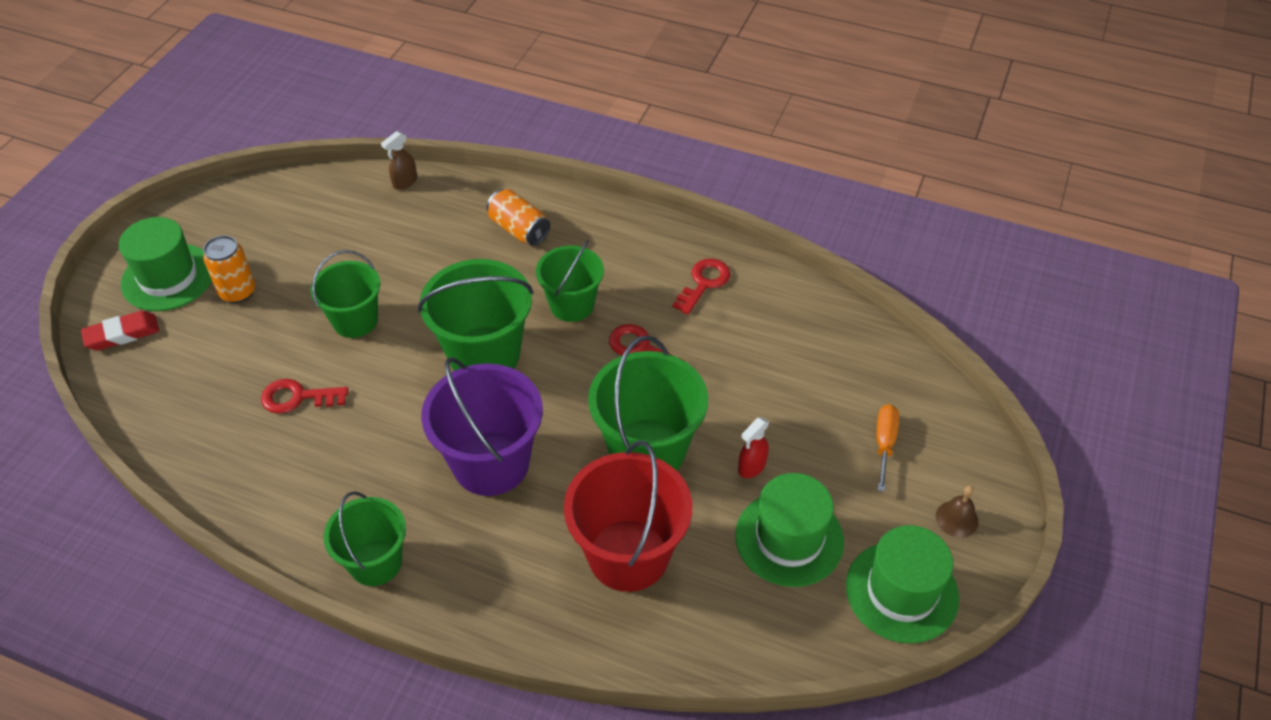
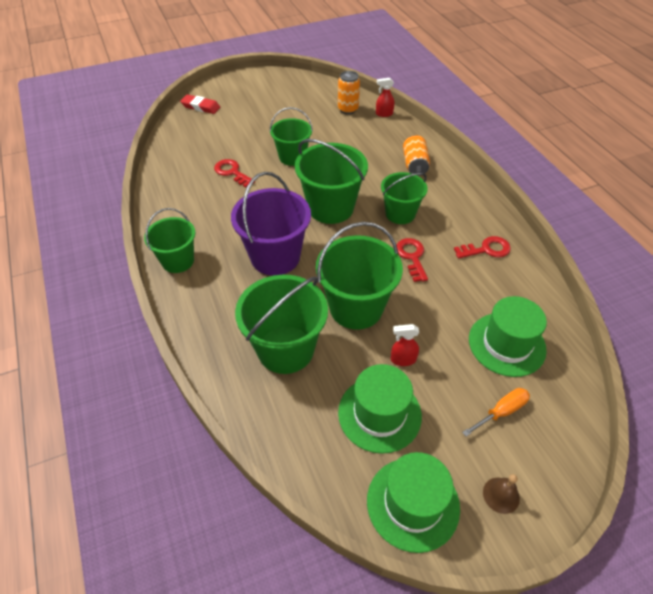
camera: 45 degrees right, 0 degrees up
(168, 277) = (242, 96): green hat -> green hat (506, 344)
(238, 292) = (260, 117): orange can -> orange can (348, 109)
(404, 182) = (384, 114): brown spray bottle -> red spray bottle
(628, 555) = (285, 349): red bucket -> green bucket

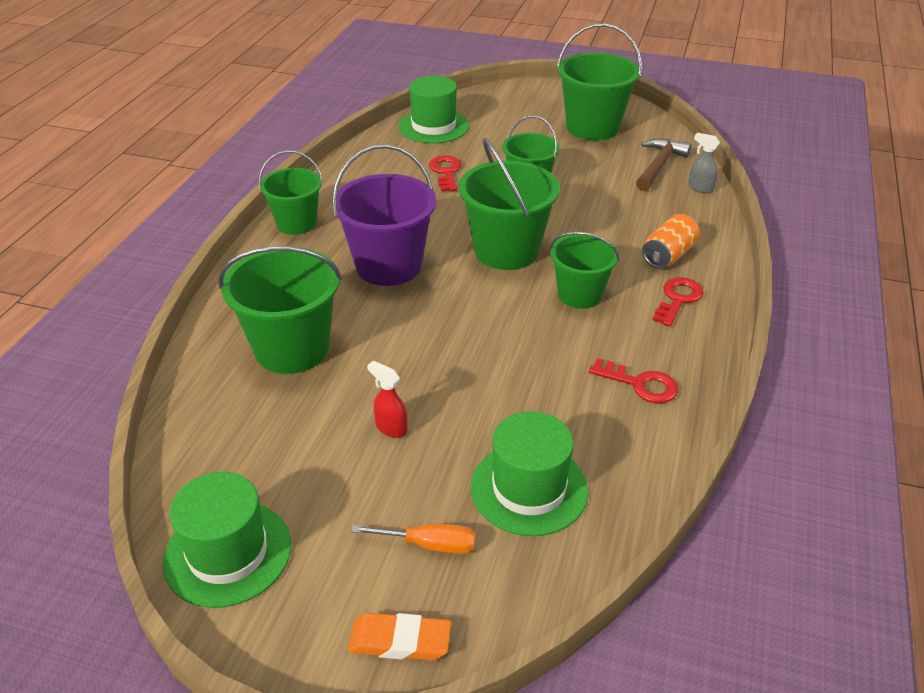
camera: 40 degrees right, 10 degrees down
(201, 107) = (492, 101): red eraser -> none
(348, 109) = (659, 166): orange can -> brown hammer
(356, 308) = (407, 354): green bucket -> green bucket (592, 127)
(379, 414) = (302, 458): green hat -> green hat (433, 126)
(384, 114) = (700, 188): red spray bottle -> grey spray bottle
(412, 257) = (535, 342): red key -> red key (678, 299)
(501, 495) = (320, 615): brown bell -> none
(551, 474) = (400, 641): none -> orange eraser

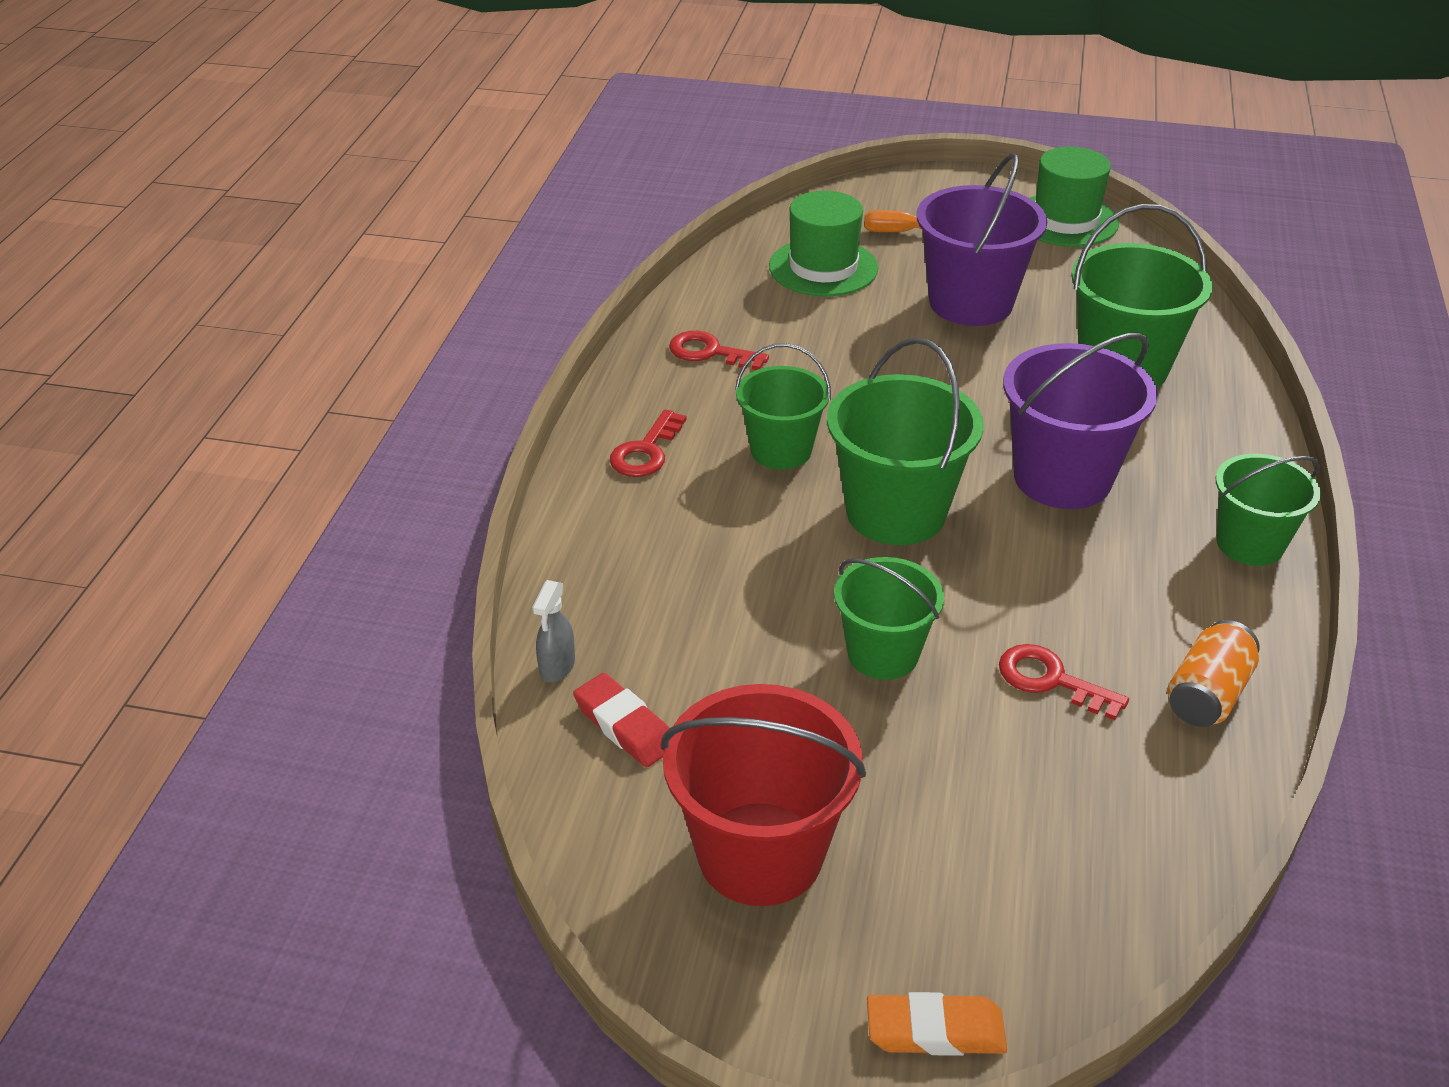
camera: 175 degrees right, 0 degrees up
(391, 428) = (970, 303): red spray bottle -> purple bucket
(400, 641) = (906, 188): orange eraser -> orange eraser (935, 1031)
(433, 126) = (1135, 832): green hat -> none
(446, 172) = (1050, 680): red key -> red key turned 135 degrees clockwise
(592, 127) = (760, 853): green bucket -> red bucket
(659, 166) = (624, 726): brown hammer -> red eraser
(668, 255) = (645, 519): orange can -> orange can (1207, 694)
(700, 188) = (557, 667): grey spray bottle -> grey spray bottle turned 75 degrees clockwise

